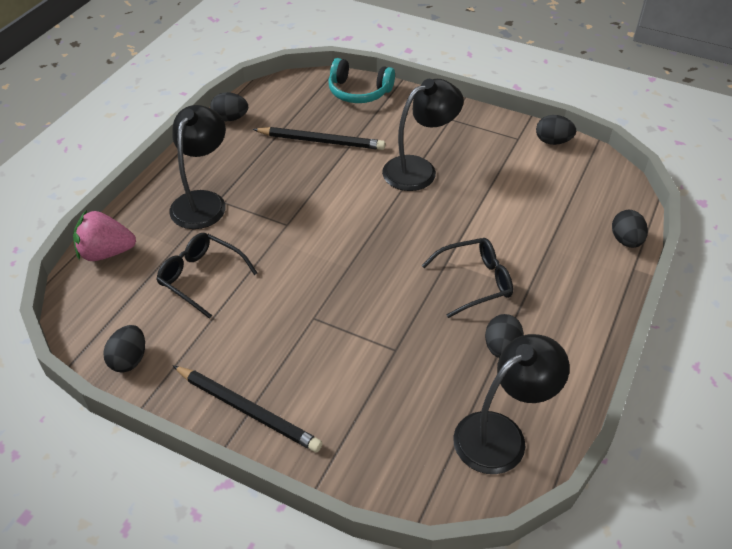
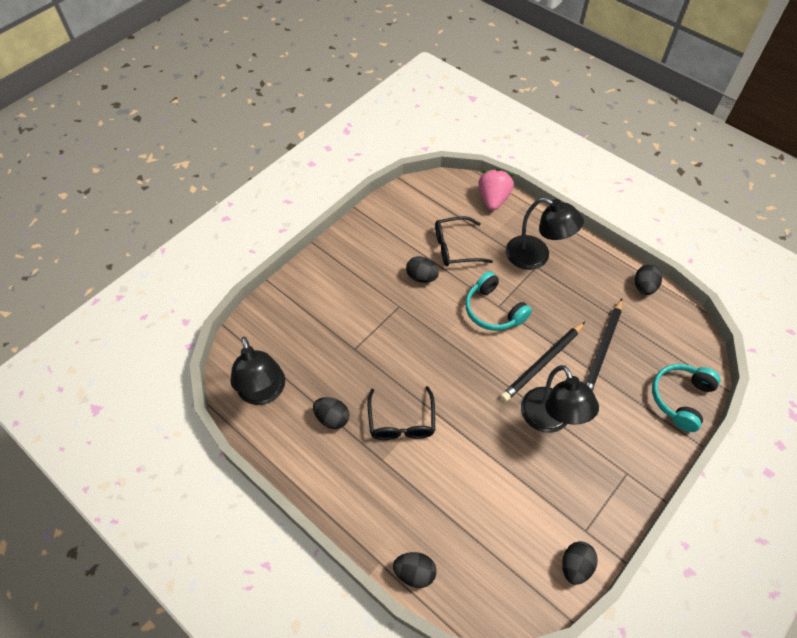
camera: 105 degrees right, 10 degrees up
(129, 360) = (395, 206): black egg -> black egg (421, 277)
(201, 277) = (455, 248): black glasses -> black glasses turned 150 degrees counterclockwise
(248, 410) = (337, 259): black pencil -> black pencil (543, 363)
(295, 228) = (493, 310): none -> turquoise headphones

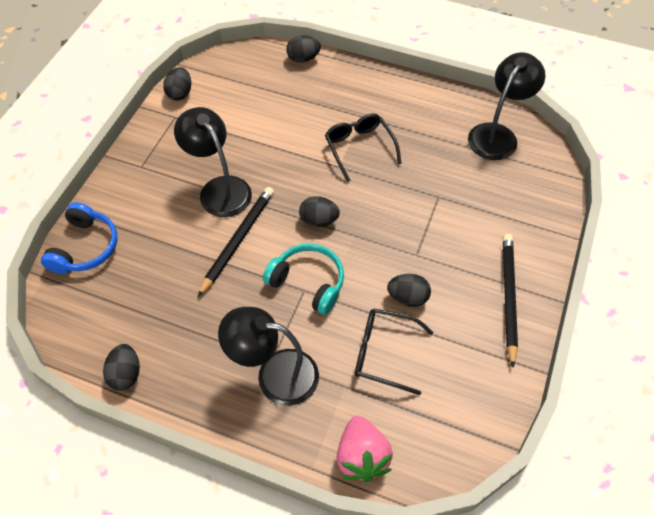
camera: 160 degrees right, 0 degrees up
(263, 393) = (497, 134): black lamp -> black lamp turned 75 degrees clockwise
(332, 418) = (423, 133): black egg -> black egg (319, 220)
(455, 248) = (384, 353): black glasses -> black glasses turned 135 degrees counterclockwise
(602, 350) = (173, 274): black pencil -> black pencil (508, 297)
(680, 398) = (85, 247): turquoise headphones -> blue headphones

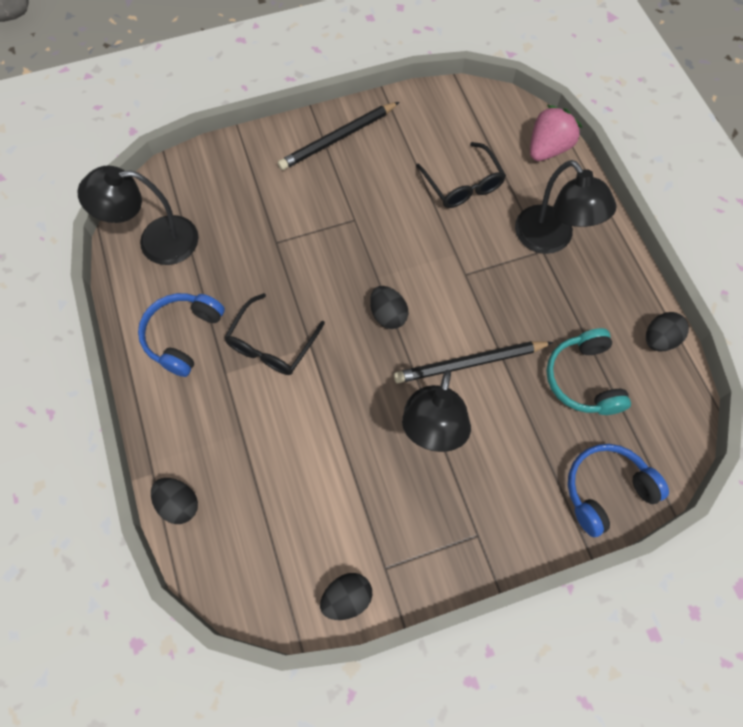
camera: 130 degrees left, 10 degrees up
(308, 282) = (455, 276): turquoise headphones -> turquoise headphones (583, 379)
(407, 297) = (401, 200): black egg -> none
(408, 111) = (183, 336): none -> blue headphones

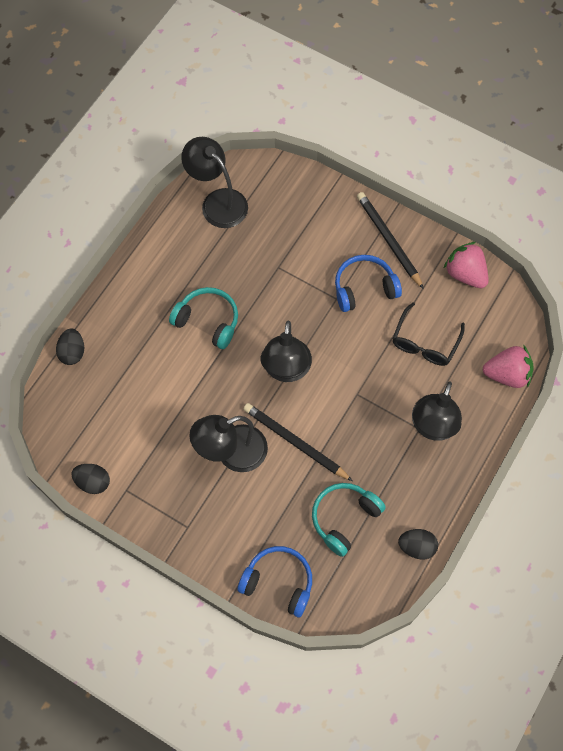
camera: 50 degrees right, 0 degrees up
(183, 336) = (171, 269): blue headphones -> blue headphones (364, 288)
(271, 344) = (208, 321): black glasses -> turquoise headphones
(338, 138) = (388, 240): black pencil -> black pencil turned 45 degrees clockwise
(388, 315) = (286, 370): black egg -> black lamp
(426, 108) = (465, 274): none -> pink strawberry

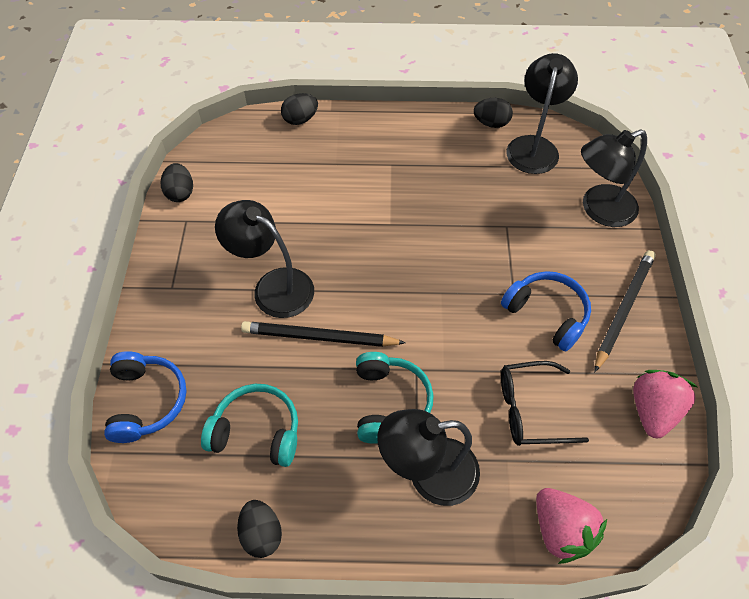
camera: 60 degrees right, 10 degrees down
(175, 216) = (491, 123): none -> black egg
(208, 321) = (403, 198): turquoise headphones -> turquoise headphones (390, 403)
(286, 370) = (397, 288): black lamp -> black lamp (599, 210)
(295, 443) = (319, 337): black pencil -> black pencil turned 90 degrees counterclockwise

